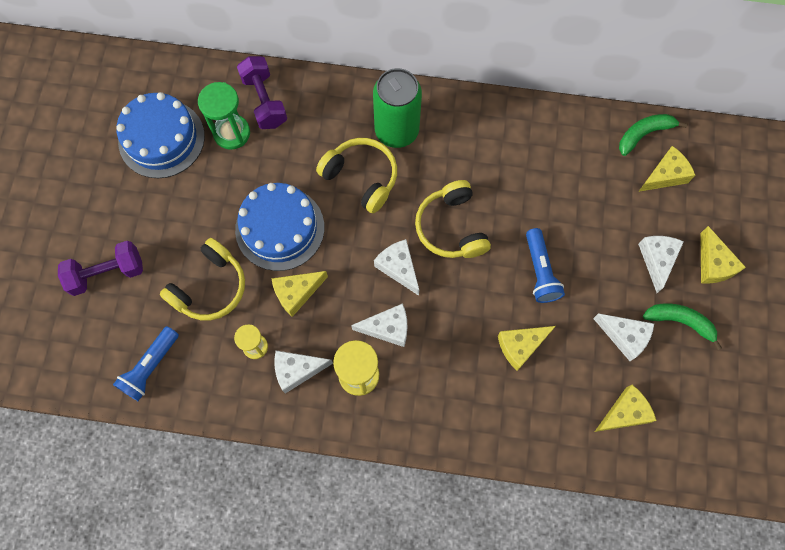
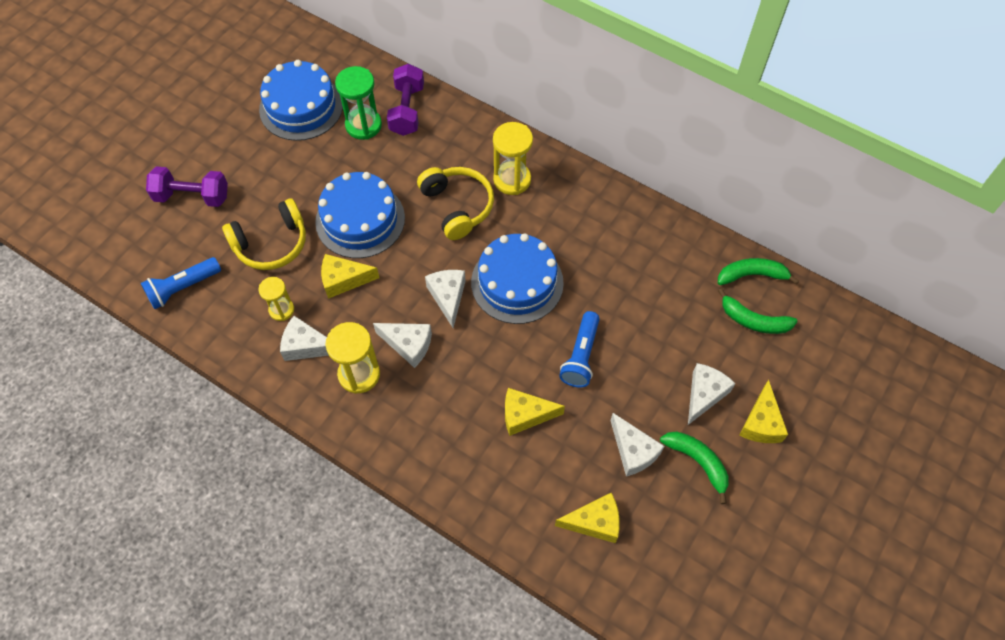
camera: 25 degrees right, 10 degrees down
(396, 131) = (512, 180): green can -> yellow hourglass
(451, 227) = (517, 282): yellow headphones -> blue cake
(665, 175) = (753, 321): yellow cheese -> green banana

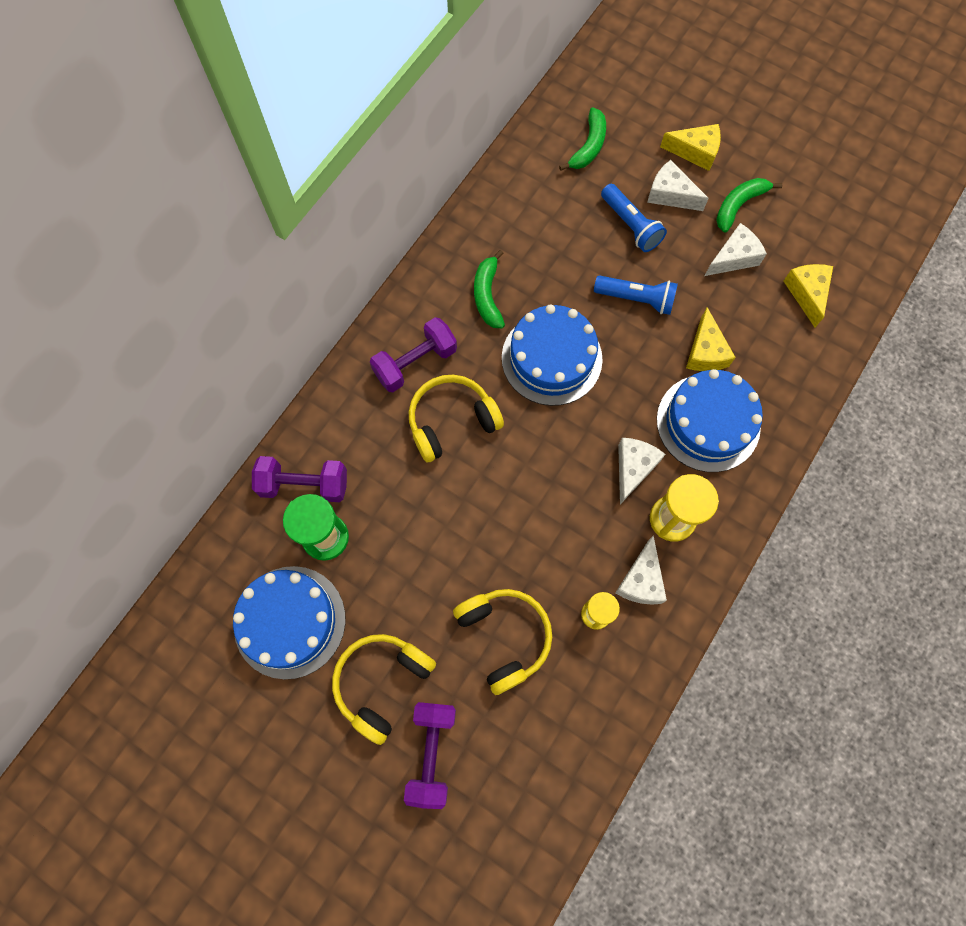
camera: 90 degrees left, 10 degrees up
(183, 288) = (570, 743): blue flashlight -> blue flashlight (630, 225)
(248, 164) = (382, 683): none -> yellow headphones
(344, 280) = (553, 545): yellow cheese -> none
(360, 220) = (469, 532): blue cake -> blue cake (708, 422)
(448, 297) = (572, 429): white cheese -> none
(512, 180) = (415, 363): yellow hourglass -> purple dumbbell
(752, 275) = (537, 143): green banana -> green banana (487, 295)

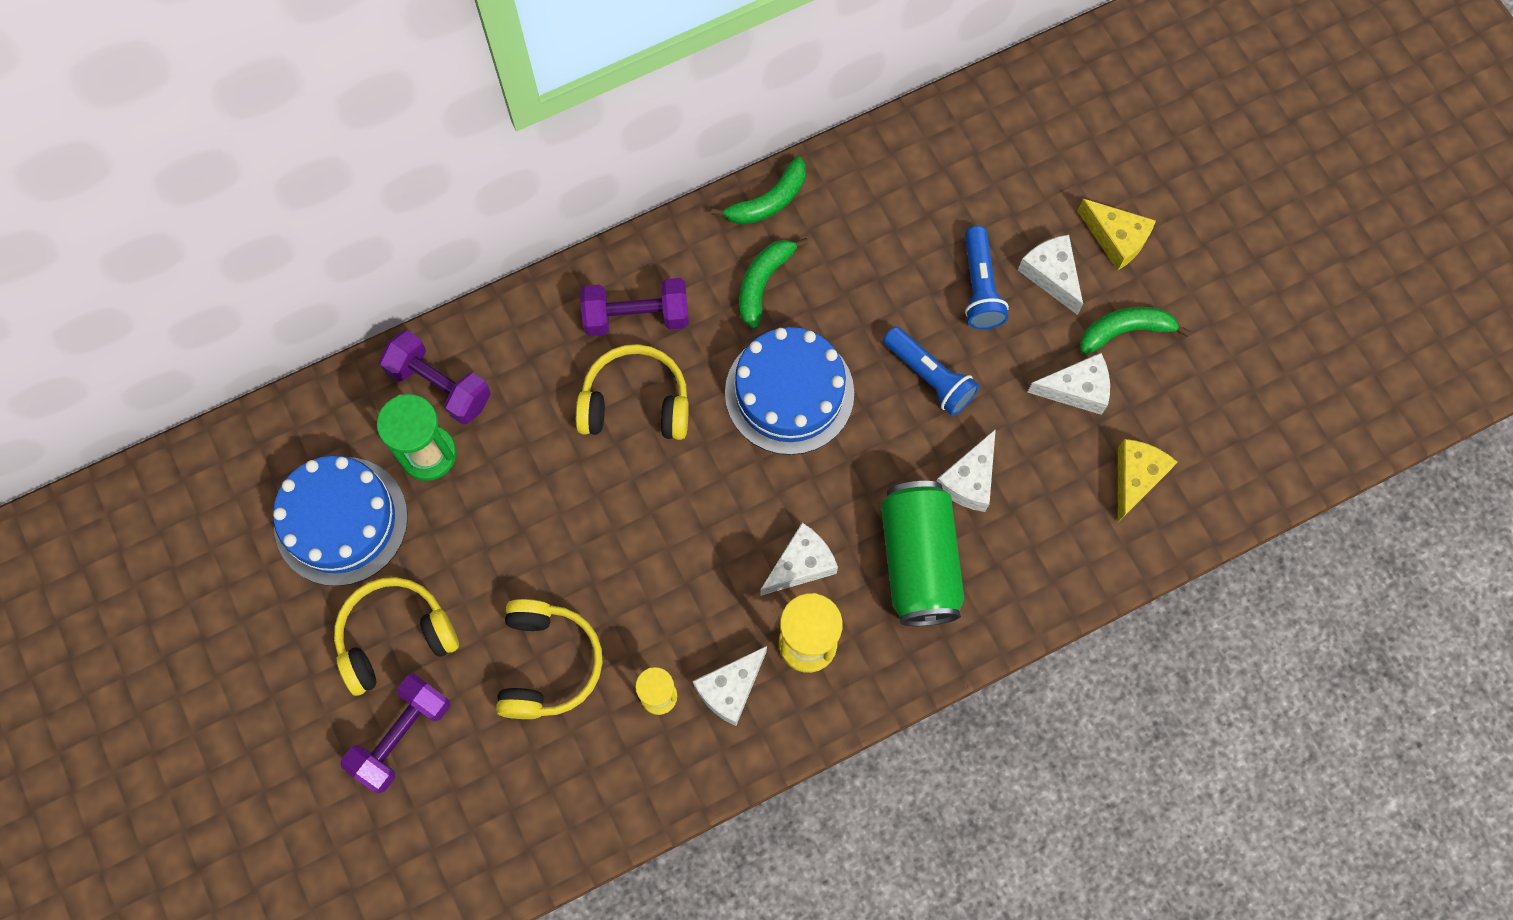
camera: 30 degrees right, 0 degrees up
(588, 146) = (992, 167): green banana -> green banana (768, 201)
(705, 352) = (969, 480): yellow cheese -> white cheese
(708, 422) = (918, 561): blue cake -> green can

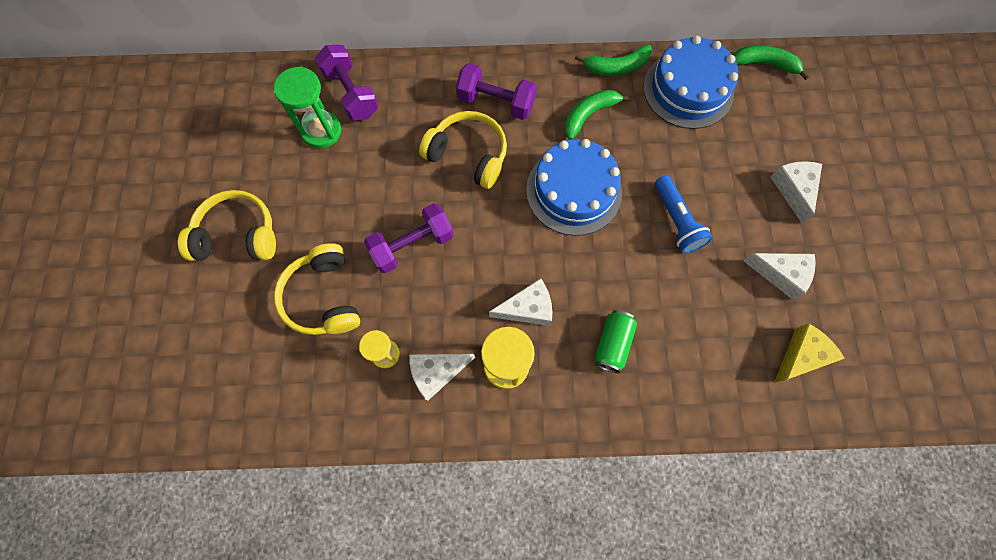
camera: 25 degrees right, 0 degrees up
(341, 521) = (246, 148): blue cake -> blue cake (688, 89)
(402, 736) = (206, 301): purple dumbbell -> purple dumbbell (412, 245)
(547, 663) = (324, 297): yellow headphones -> yellow headphones turned 135 degrees clockwise
(918, 561) = (612, 344): green can -> green can, size x0.54
(969, 480) = (674, 303): white cheese -> none
(979, 287) = (738, 177): blue flashlight -> none
(1116, 239) = (851, 184): yellow cheese -> none
(1125, 331) = (833, 249): green banana -> green banana (764, 64)

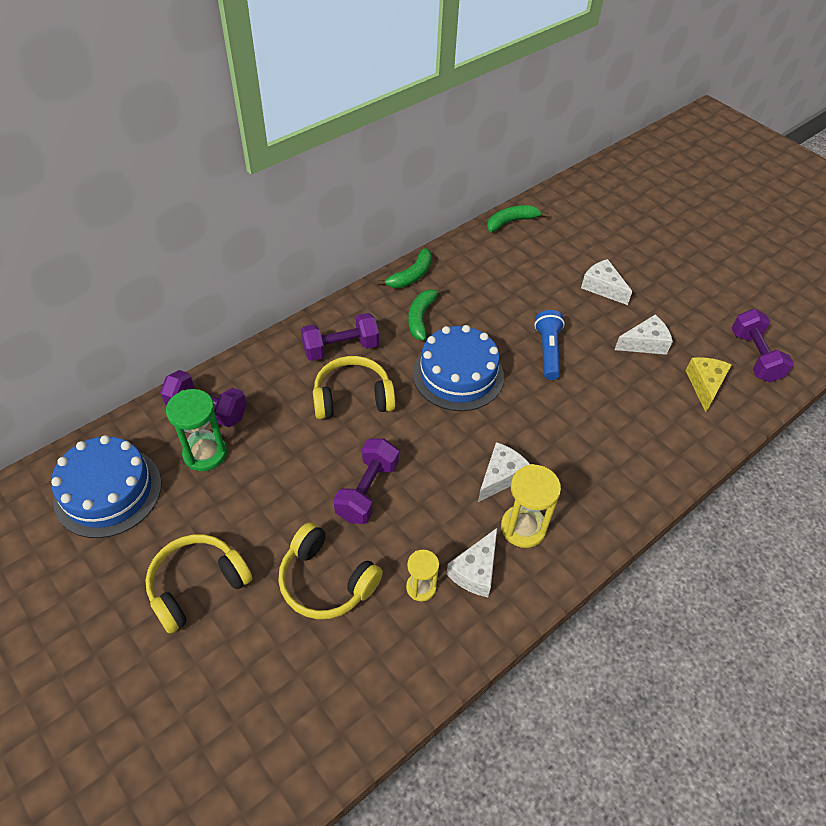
camera: 40 degrees left, 20 degrees down
(612, 344) = (583, 459): green can -> none
(676, 221) = (548, 351): blue flashlight -> blue flashlight turned 120 degrees counterclockwise
(688, 89) = (476, 264): blue cake -> blue cake (108, 491)
(886, 363) = (754, 356): none -> purple dumbbell

